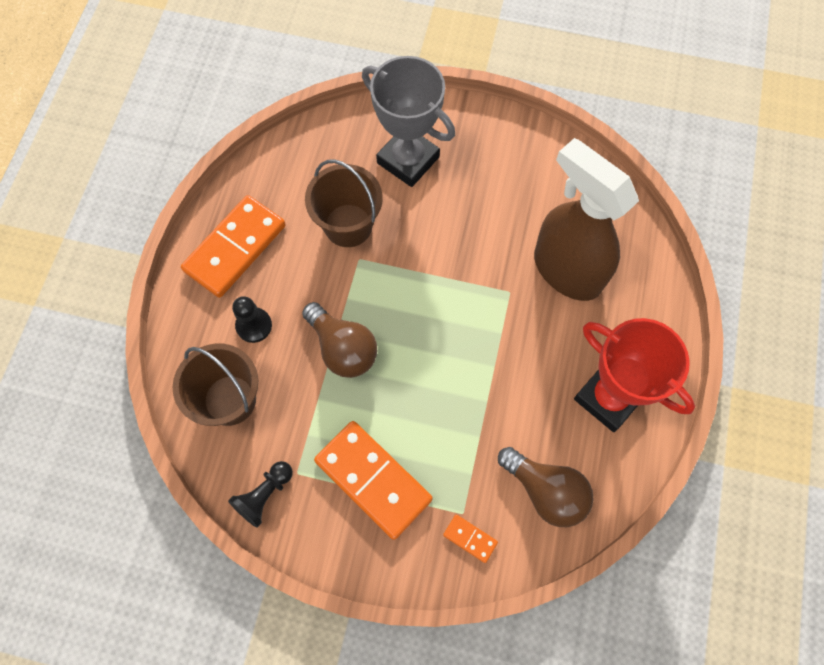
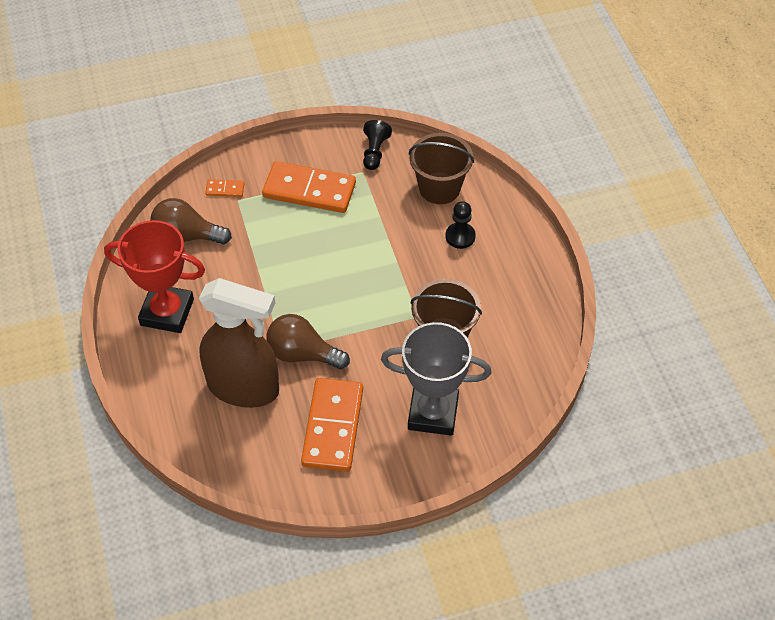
camera: 150 degrees right, 15 degrees down
(235, 248) = (518, 278): orange domino -> orange domino (333, 427)
(343, 348) = (385, 252): brown light bulb -> brown light bulb (302, 354)

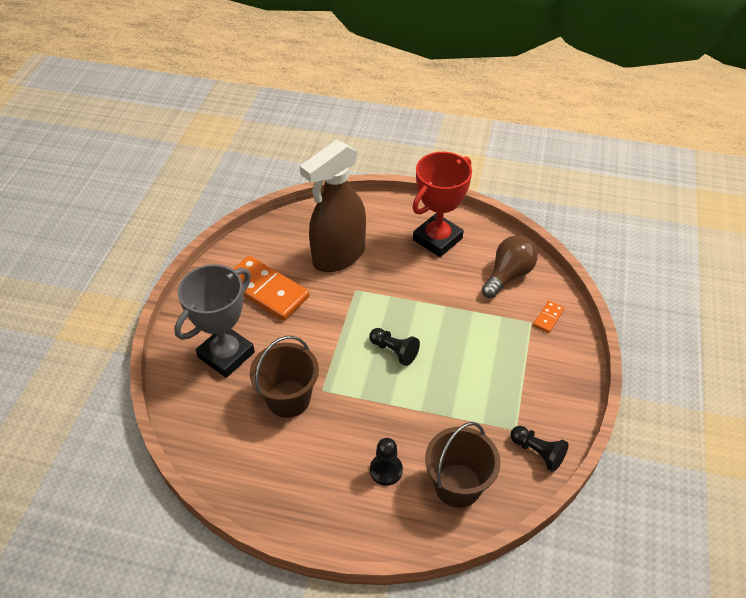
camera: 120 degrees right, 5 degrees down
(302, 354) = (342, 300): brown light bulb -> none
(309, 190) = (514, 377): orange domino -> none
(338, 284) = (394, 351): none -> black pawn

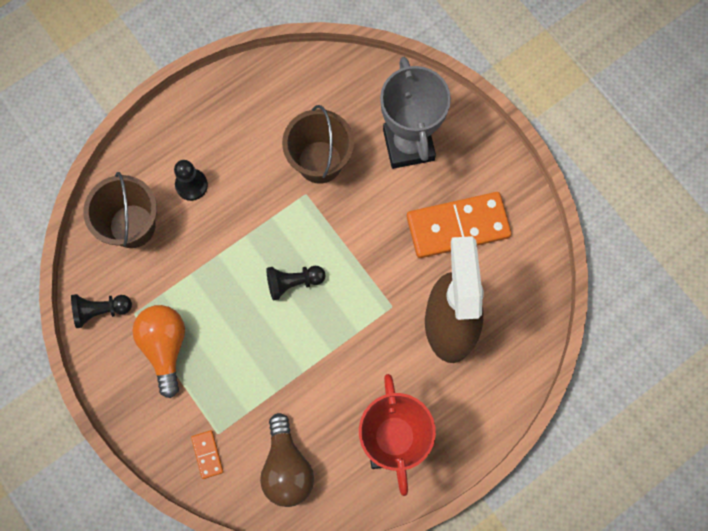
camera: 130 degrees right, 25 degrees up
(515, 391) = (165, 347): none -> orange light bulb

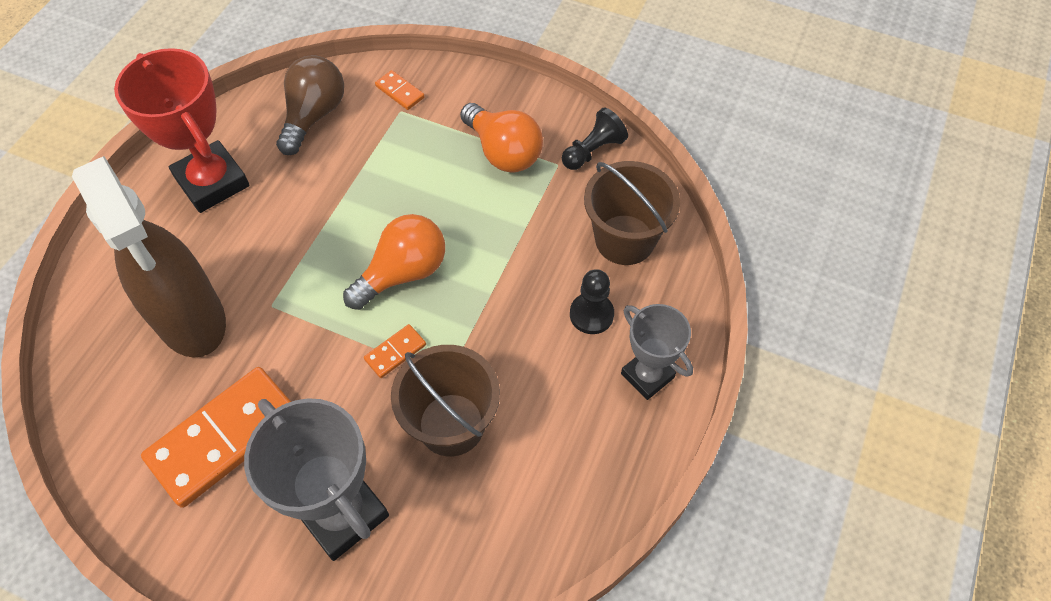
camera: 150 degrees right, 15 degrees down
(186, 128) = (647, 375): none -> grey trophy
(286, 467) = (314, 116): brown light bulb -> brown light bulb turned 60 degrees clockwise
(293, 283) = (403, 273): black pawn -> orange light bulb
(328, 227) = (395, 352): none -> orange domino

